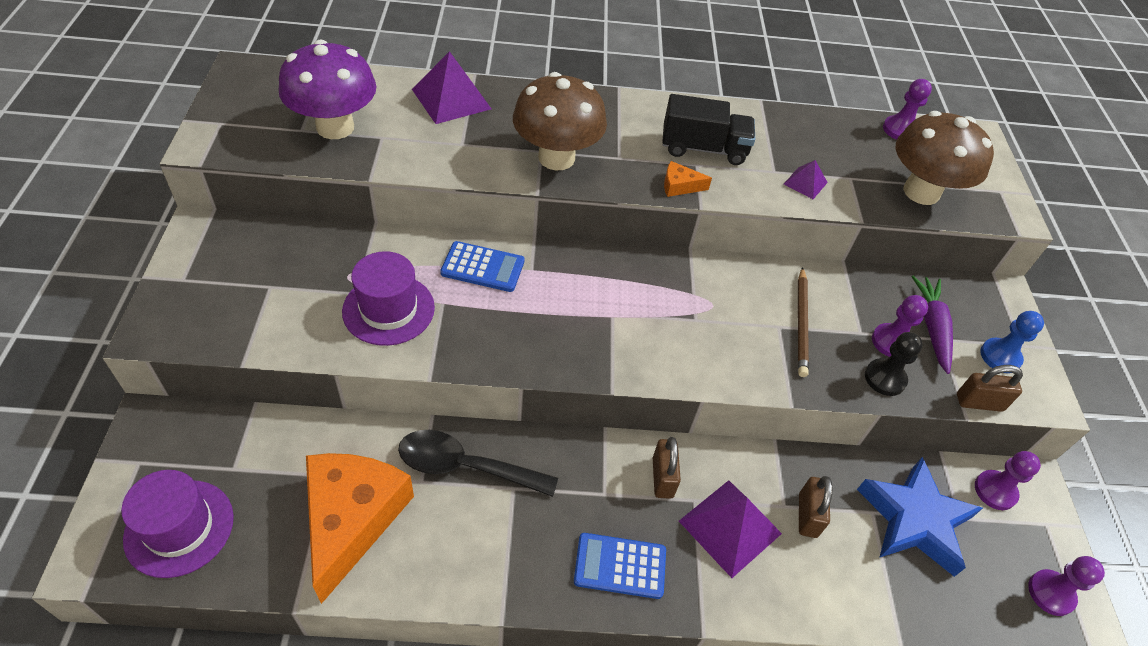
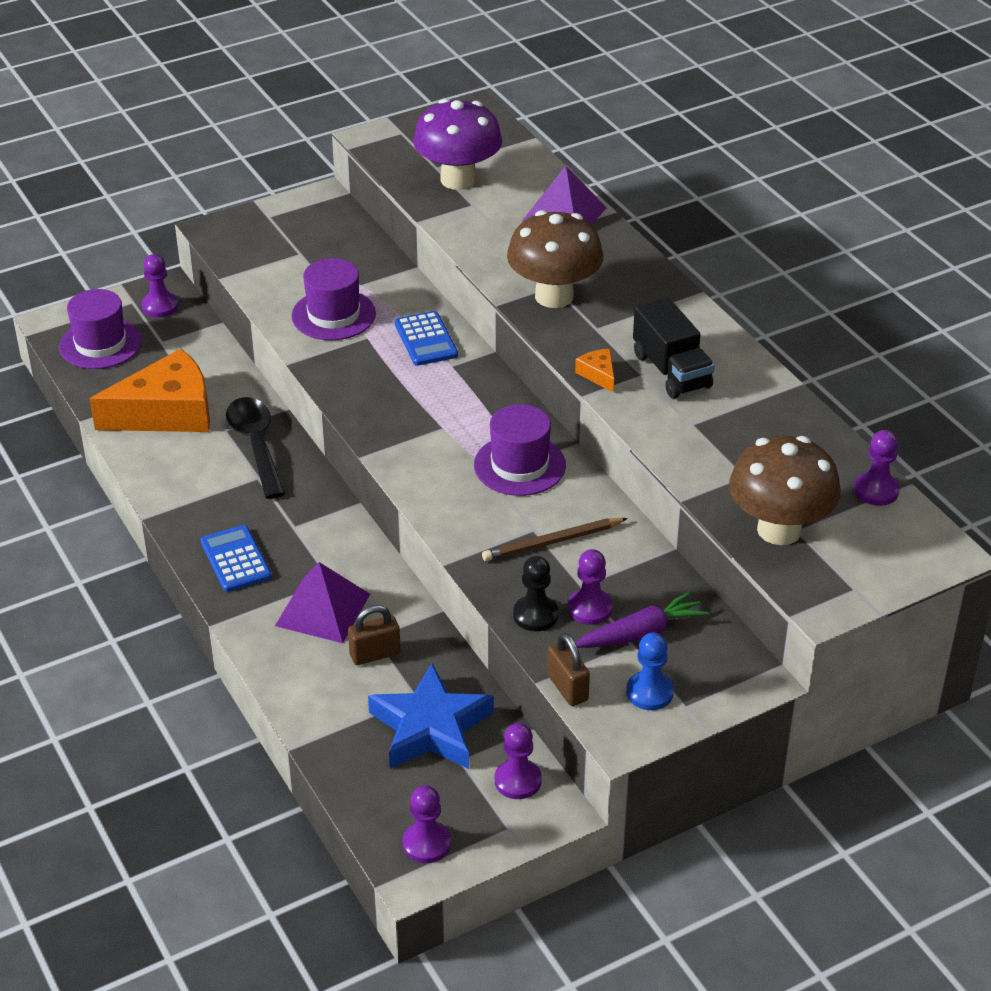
camera: 65 degrees right, 10 degrees down
(173, 442) = (160, 306): none -> purple pawn
(662, 477) = (338, 554): brown padlock -> none
(694, 295) = (519, 465): none -> purple hat
(805, 183) = (697, 448): purple pyramid -> none

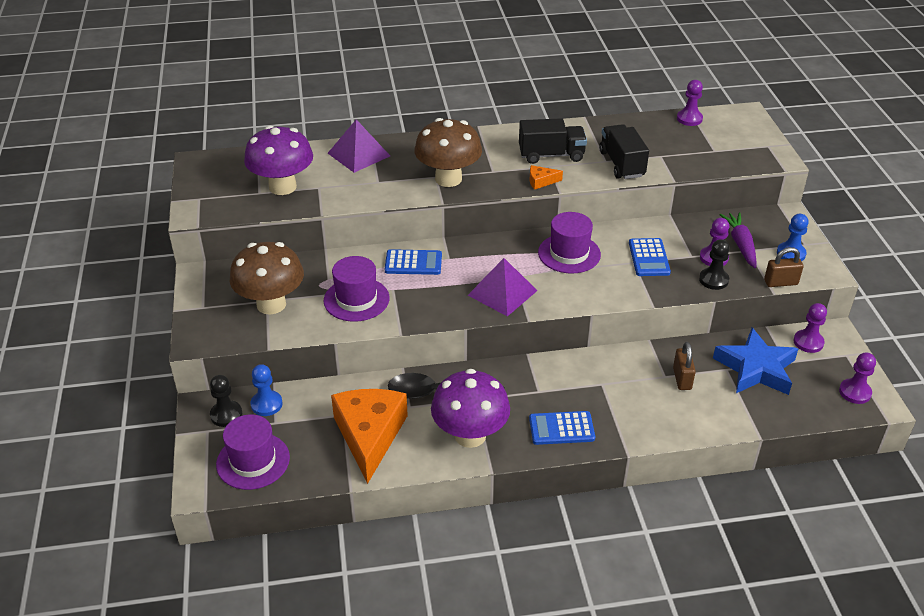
camera: 70 degrees left, 0 degrees up
(160, 306) = (226, 415): purple pawn -> black pawn
(186, 328) = (266, 404): none -> blue pawn
(195, 487) = (470, 435): none -> purple mushroom
(322, 610) = (630, 394): purple pyramid -> purple pyramid (502, 293)
(552, 542) = (649, 258): brown pencil -> blue calculator
(693, 440) = (621, 164): none -> black truck
(779, 530) = (712, 156): brown mushroom -> brown mushroom (271, 304)

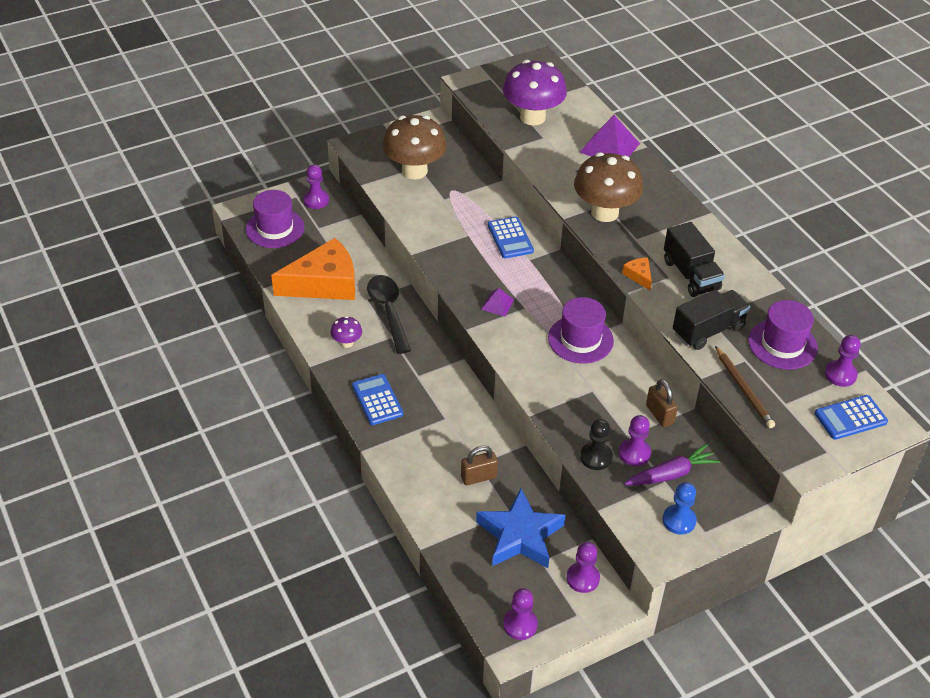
camera: 70 degrees right, 5 degrees up
(226, 415) = (316, 200): black pawn -> purple pawn
(266, 404) = (335, 218): blue pawn -> none
(356, 299) = (443, 216): purple hat -> purple hat (782, 344)
(470, 435) = (347, 343): purple mushroom -> purple mushroom, size x0.46
(502, 293) = (497, 304): purple pyramid -> purple pyramid, size x0.53
(649, 258) = (606, 401): blue calculator -> blue calculator (850, 418)
(693, 165) = (744, 389): none -> brown pencil
(780, 282) = (620, 515): brown padlock -> brown padlock (659, 414)

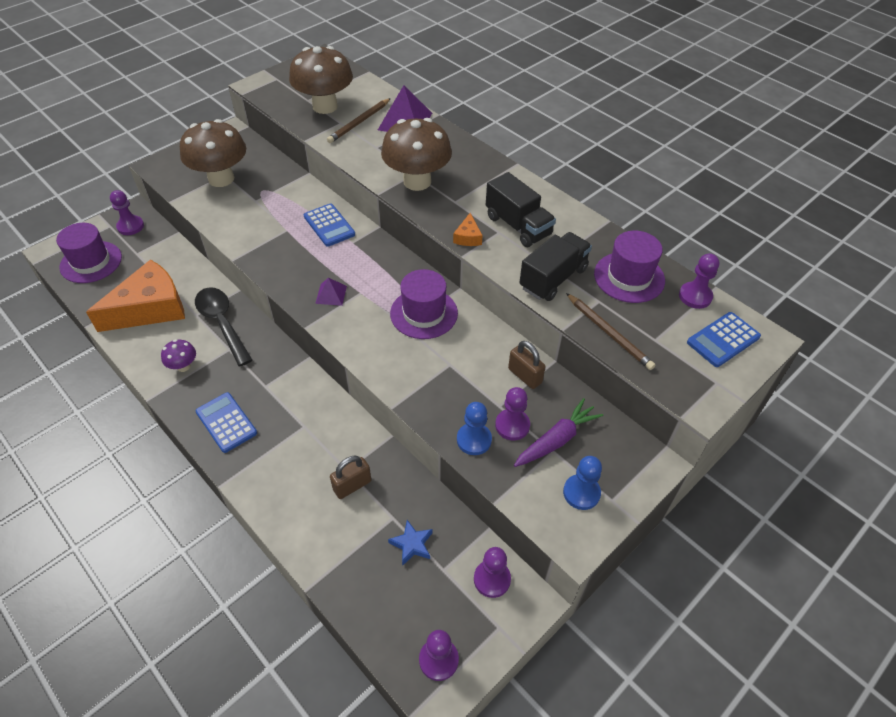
camera: 15 degrees left, 5 degrees up
(520, 535) = (412, 544): blue star -> blue star, size x0.46
(532, 117) = (325, 106): purple mushroom -> brown mushroom
(563, 141) = (359, 122): none -> brown pencil
(596, 457) = (474, 440): black pawn -> blue pawn
(639, 276) = (468, 237): orange cheese -> orange cheese turned 135 degrees counterclockwise

